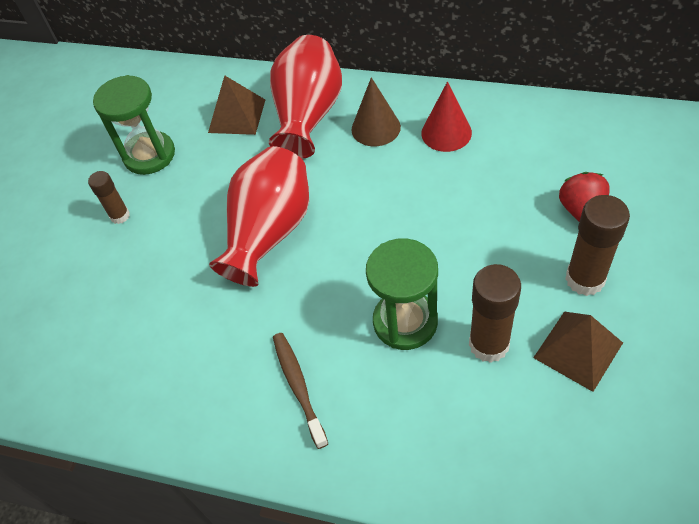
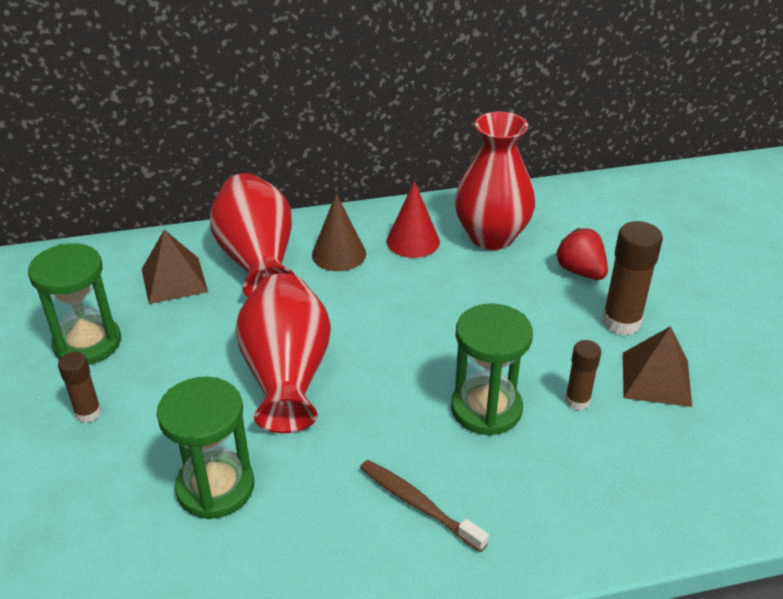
camera: 35 degrees left, 15 degrees down
(167, 311) = (215, 487): none -> green hourglass
(489, 344) = (577, 401): brown glue stick -> brown glue stick, size x0.59
(520, 148) = (491, 237): none -> red vase

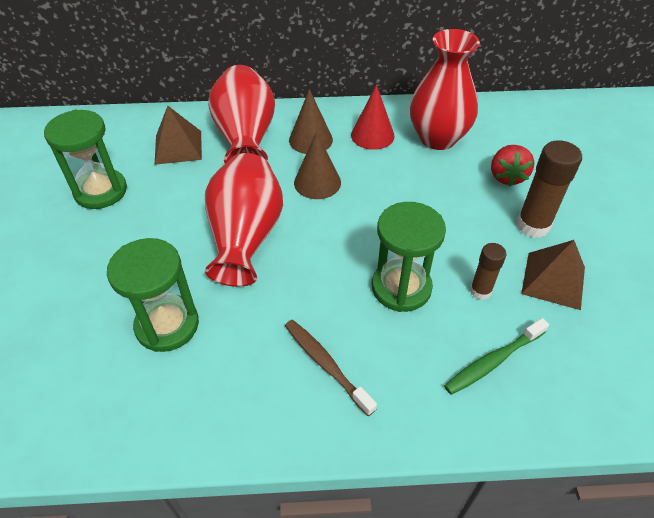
camera: 10 degrees right, 10 degrees up
(88, 413) = (86, 248): brown glue stick -> none
(359, 303) = (317, 182): none -> brown cone
(580, 271) = (506, 176): red strawberry -> red strawberry turned 150 degrees counterclockwise
(607, 474) = (493, 361): none -> green toothbrush

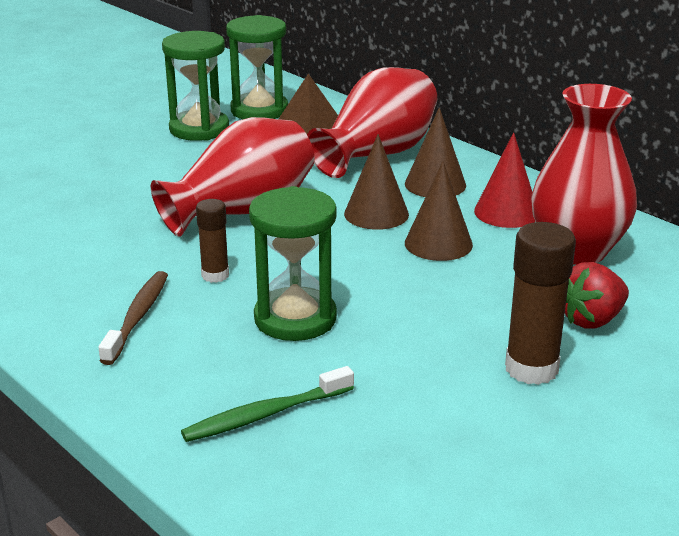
camera: 50 degrees right, 20 degrees down
(167, 325) = (88, 224): green hourglass -> green hourglass (259, 110)
(378, 180) = (438, 243): none -> brown cone
(480, 291) = (361, 369): brown glue stick -> brown glue stick (215, 275)
(493, 361) = (265, 414): green toothbrush -> green toothbrush turned 45 degrees counterclockwise
(553, 280) = (456, 415): brown pyramid -> none

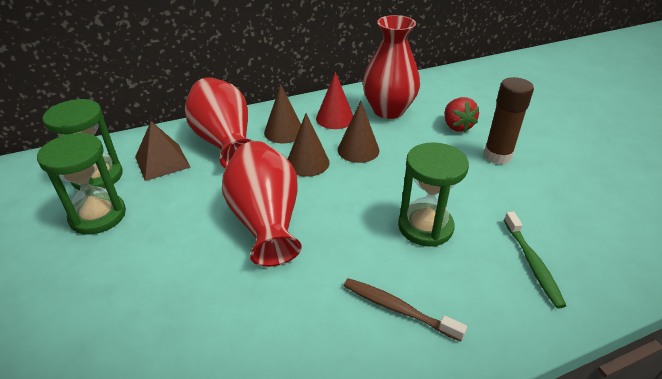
camera: 70 degrees left, 10 degrees up
(215, 275) = (353, 254): brown glue stick -> none

